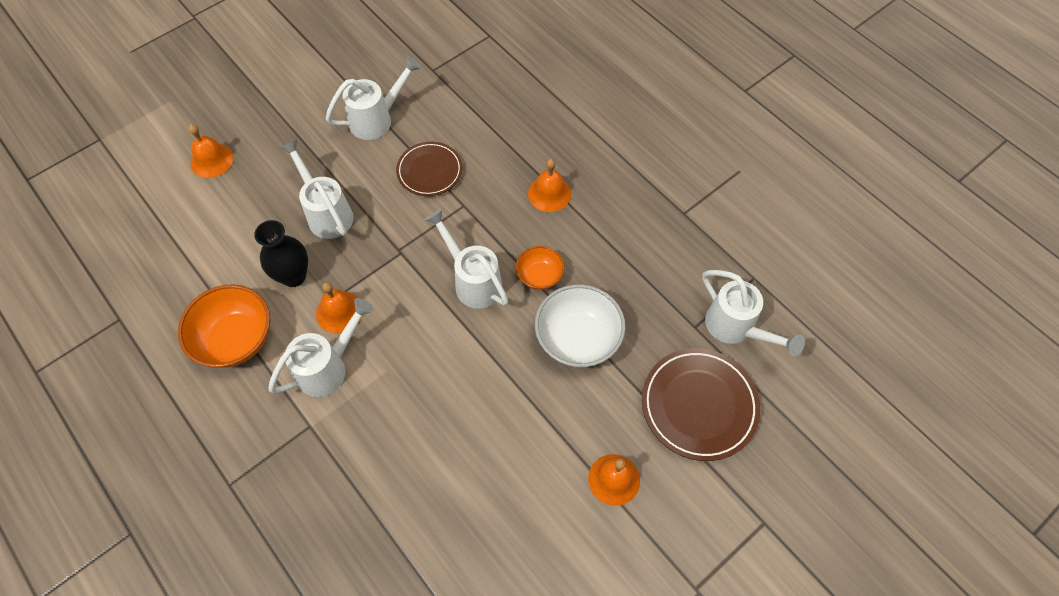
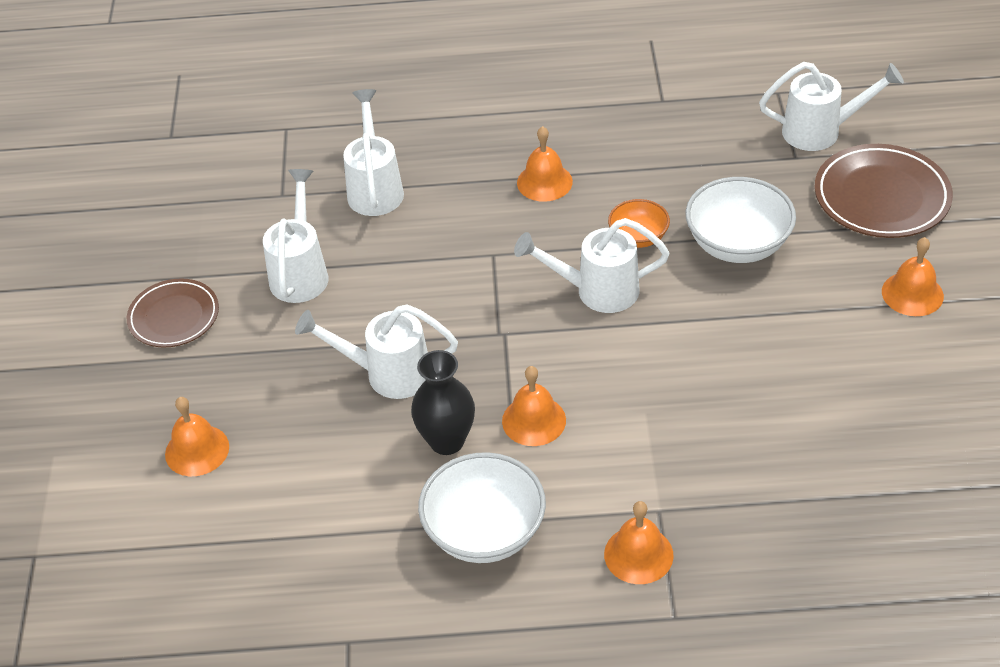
camera: 50 degrees left, 15 degrees down
(236, 339) = (484, 532): orange bowl -> white bowl
(267, 435) = (638, 554): none -> orange bell
(329, 367) = (597, 460): white watering can -> white watering can (375, 188)
(429, 171) = (420, 261): brown plate -> brown plate (174, 317)

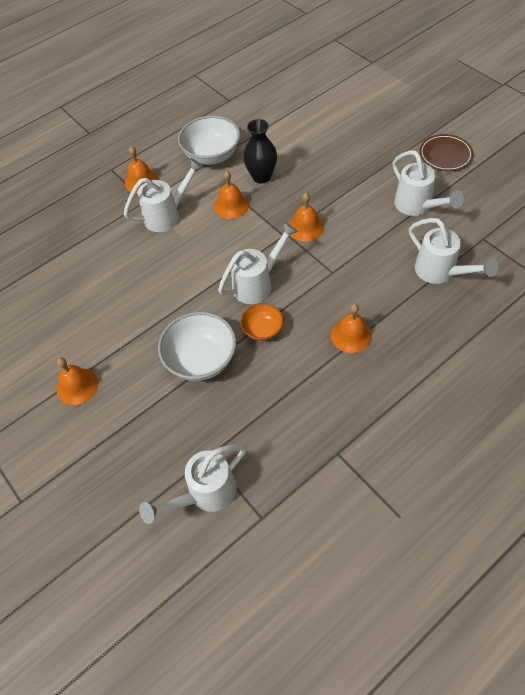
camera: 145 degrees right, 10 degrees up
(197, 450) = (361, 118): orange bell -> orange bell (305, 227)
(387, 374) = (318, 187): white watering can -> white watering can (168, 215)
(881, 197) = (131, 454): brown plate -> none

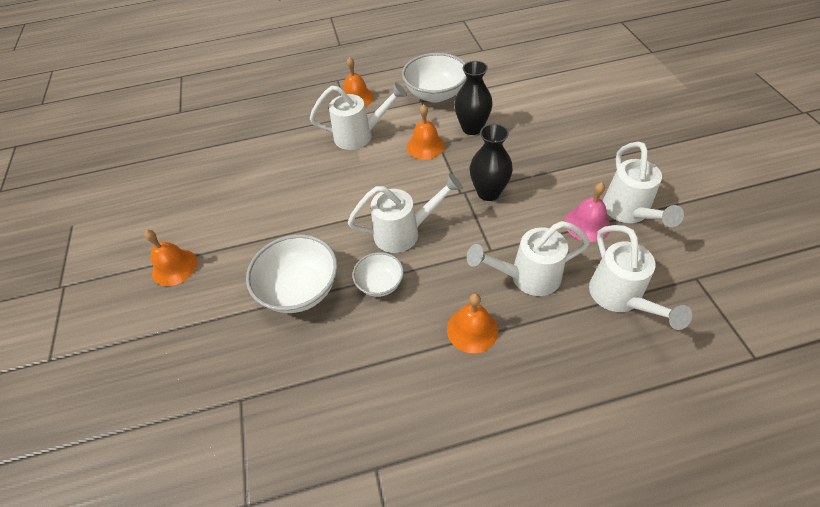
camera: 25 degrees right, 5 degrees down
(205, 494) = (208, 442): white watering can -> white watering can (526, 277)
(262, 330) = (380, 284): orange bowl -> white bowl
(305, 227) = (488, 192): orange bell -> black vase
(392, 226) = (587, 224): none -> pink bell
(445, 155) = (692, 167): brown plate -> none

